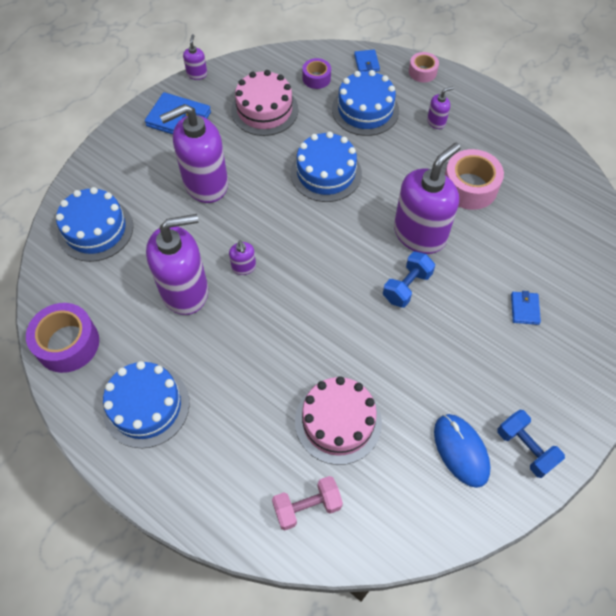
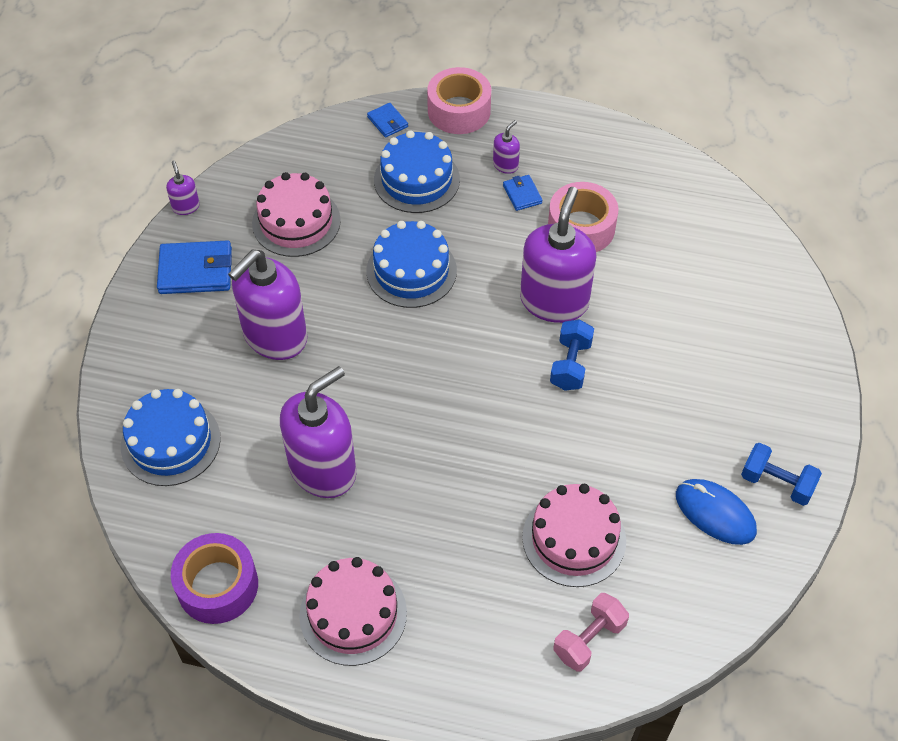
camera: 25 degrees left, 5 degrees down
(146, 406) = (353, 614): blue cake -> pink cake
(244, 267) = (376, 415): purple soap dispenser -> none
(316, 78) = (337, 161): purple tape -> none
(422, 72) = (459, 111): pink tape -> pink tape, size x1.75
(524, 309) = (705, 340): blue wallet -> blue wallet (522, 194)

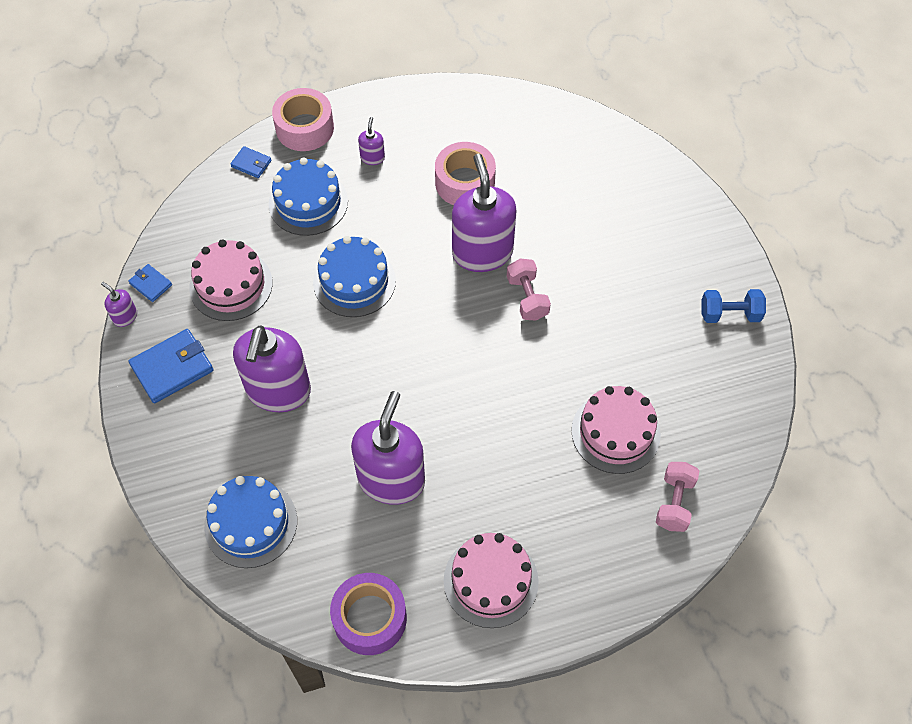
camera: 30 degrees left, 5 degrees up
(522, 194) = (401, 176): blue wallet -> blue wallet (151, 284)
(570, 365) = (527, 298): blue dumbbell -> pink dumbbell
(715, 513) = (702, 359): blue mouse -> none

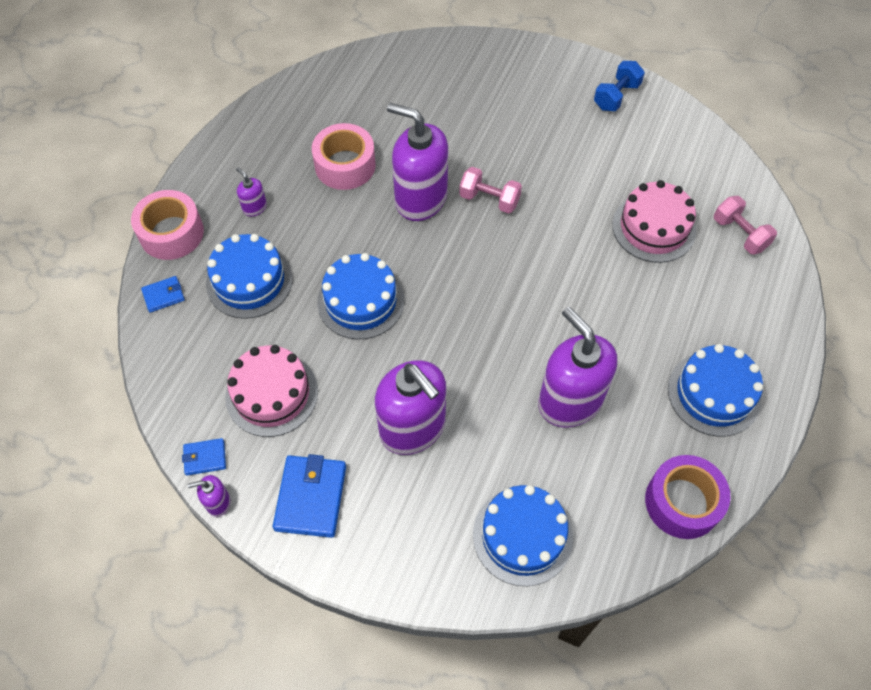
camera: 50 degrees left, 0 degrees up
(491, 581) = (714, 393): pink cake -> blue cake

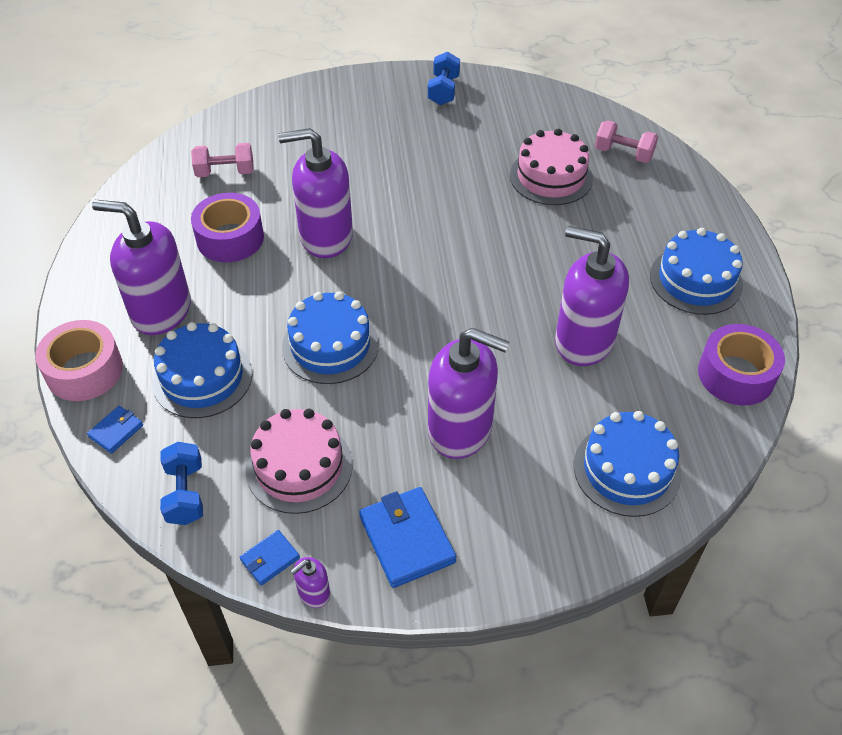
camera: 30 degrees left, 10 degrees down
(180, 372) = (185, 494): none -> blue dumbbell
(254, 207) = (161, 311): purple soap dispenser -> purple soap dispenser, size x2.37
(345, 165) = (230, 238): pink tape -> purple tape
(489, 200) = (391, 212): pink dumbbell -> pink dumbbell (225, 172)

